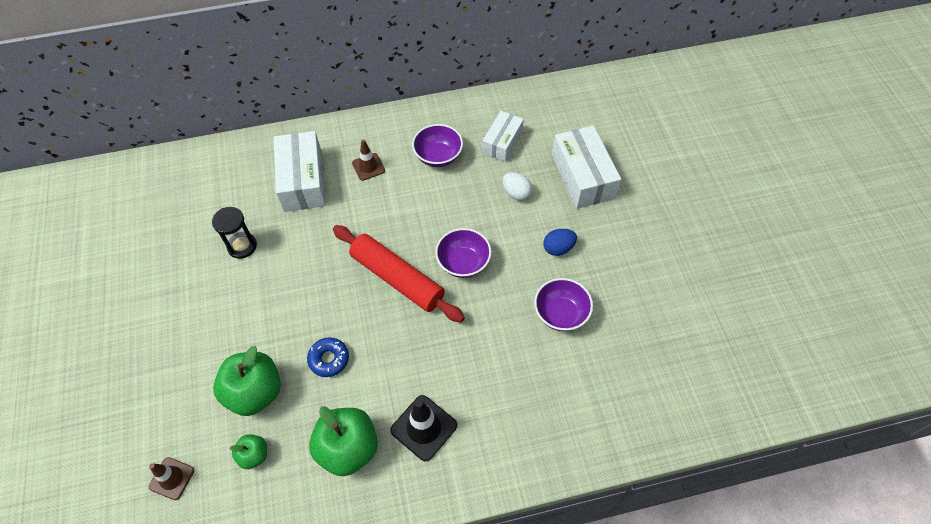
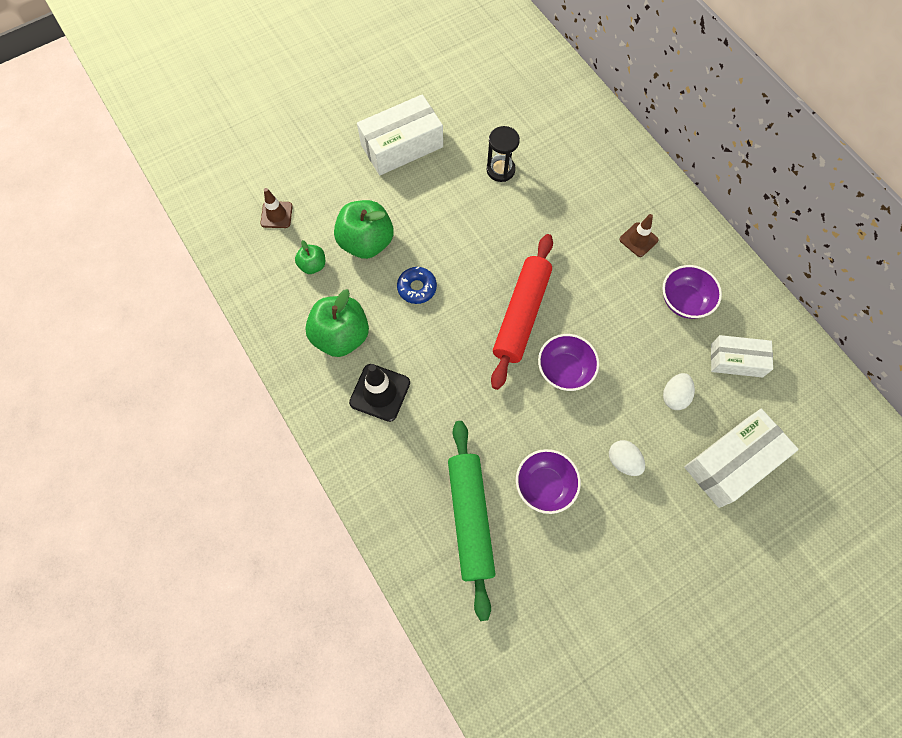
camera: 70 degrees right, 10 degrees up
(303, 181) = (594, 189): white box -> white box (402, 146)
(558, 248) = (623, 461): blue egg -> white egg
(572, 384) = (470, 518): none -> green rolling pin

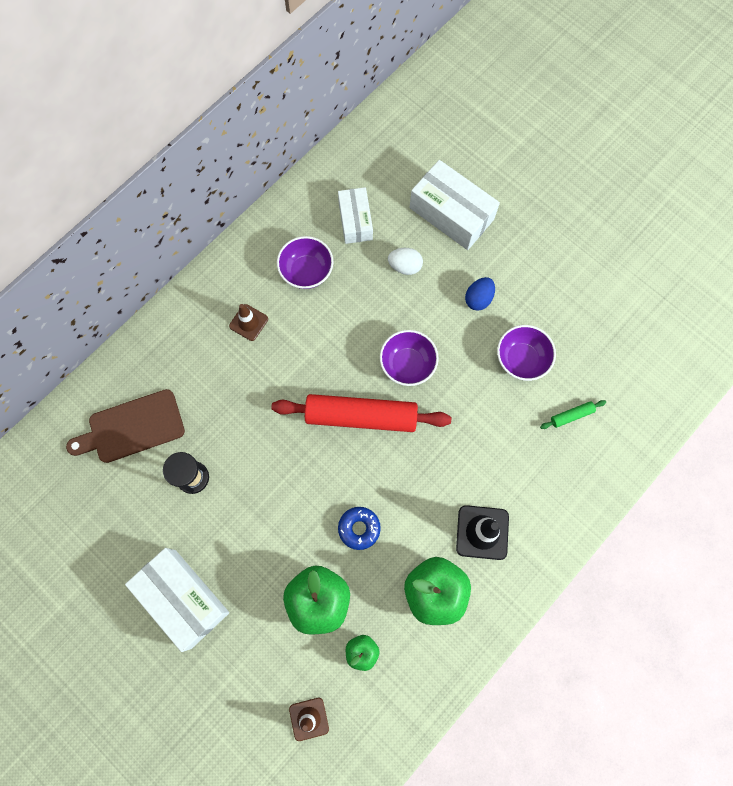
camera: 105 degrees left, 5 degrees up
(470, 518) = (571, 415): green rolling pin -> green rolling pin, size x0.40
(557, 133) = (132, 427): none -> brown cutting board
(623, 461) = (478, 299): white egg -> blue egg

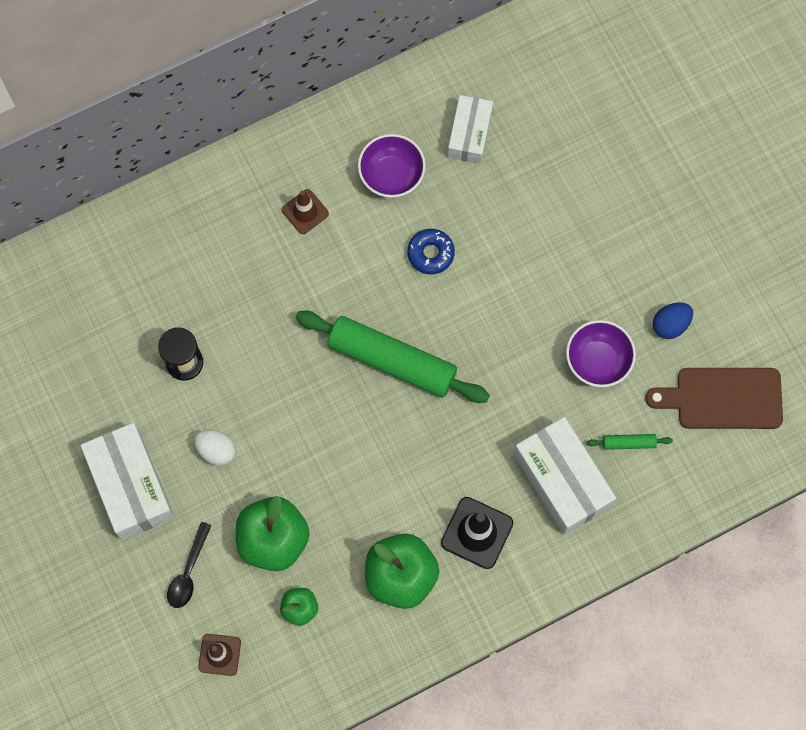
camera: 20 degrees right, 0 degrees up
(132, 427) = (137, 285): brown cutting board -> brown cutting board (723, 398)
(257, 655) = (188, 572): none -> black spoon
(359, 528) = (344, 481): blue donut -> blue donut (430, 253)
(361, 416) = (392, 361): red rolling pin -> green rolling pin
(405, 266) = (506, 208): white egg -> white egg (216, 450)
(407, 364) = (466, 321): purple bowl -> none
(451, 214) = (585, 164): white box -> white box (562, 480)
(478, 299) = (576, 274): blue egg -> blue egg (670, 325)

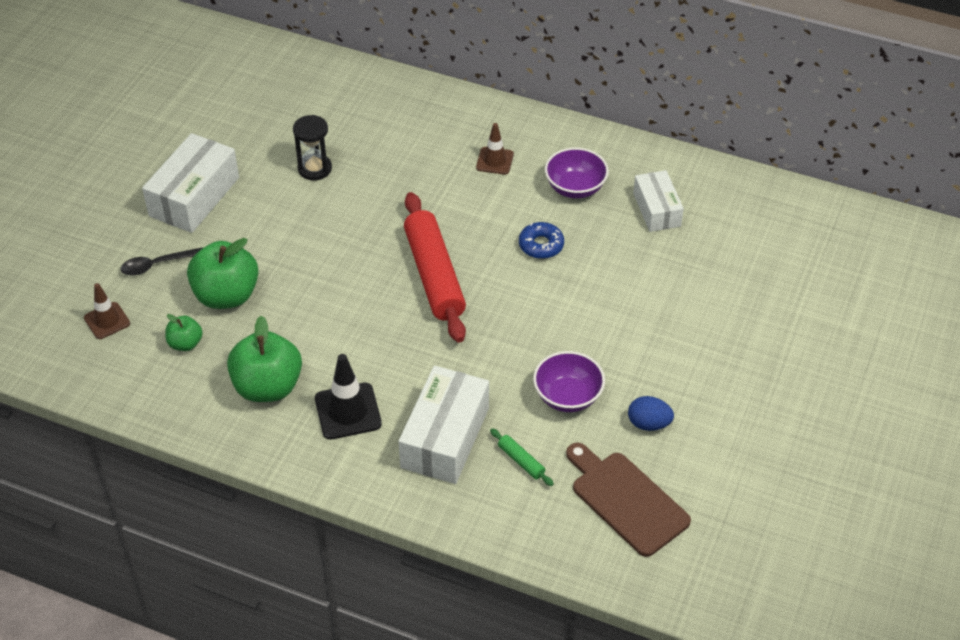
camera: 50 degrees right, 25 degrees down
(216, 450) = (265, 224): white egg -> none
(392, 361) = (434, 275): green rolling pin -> red rolling pin
(469, 134) = (656, 210): white box -> white box turned 75 degrees counterclockwise

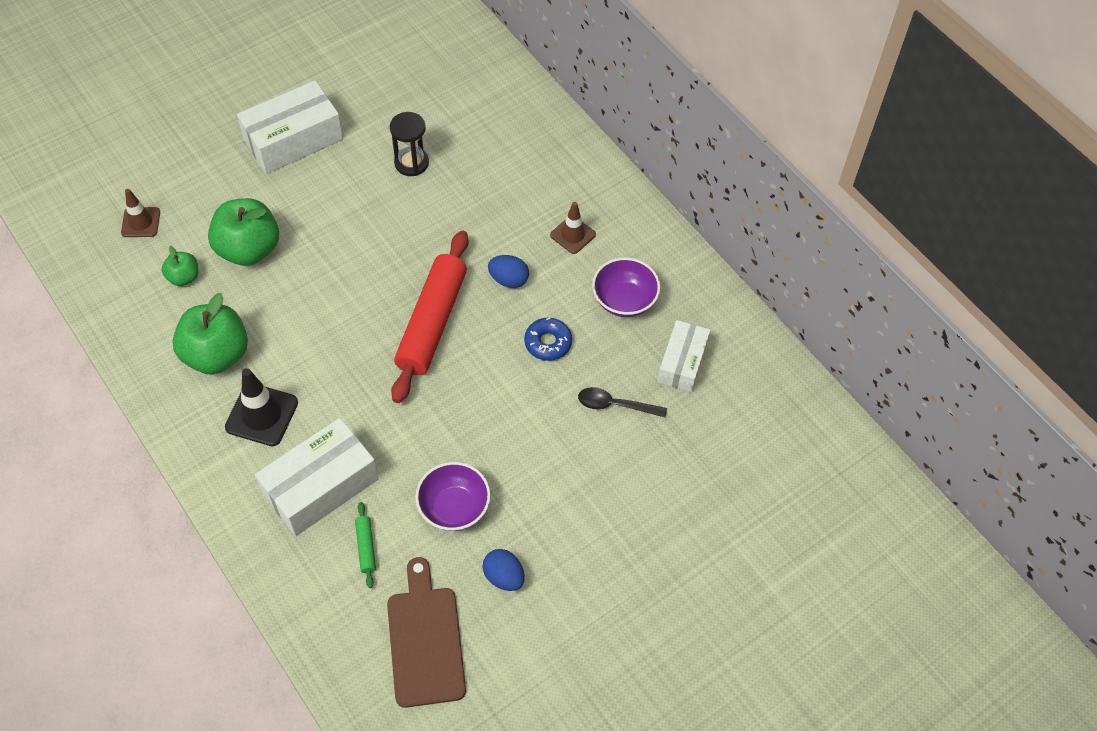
camera: 30 degrees right, 10 degrees up
(157, 265) = (216, 190): black spoon -> black spoon (615, 405)
(470, 216) = (508, 280): none -> blue egg

